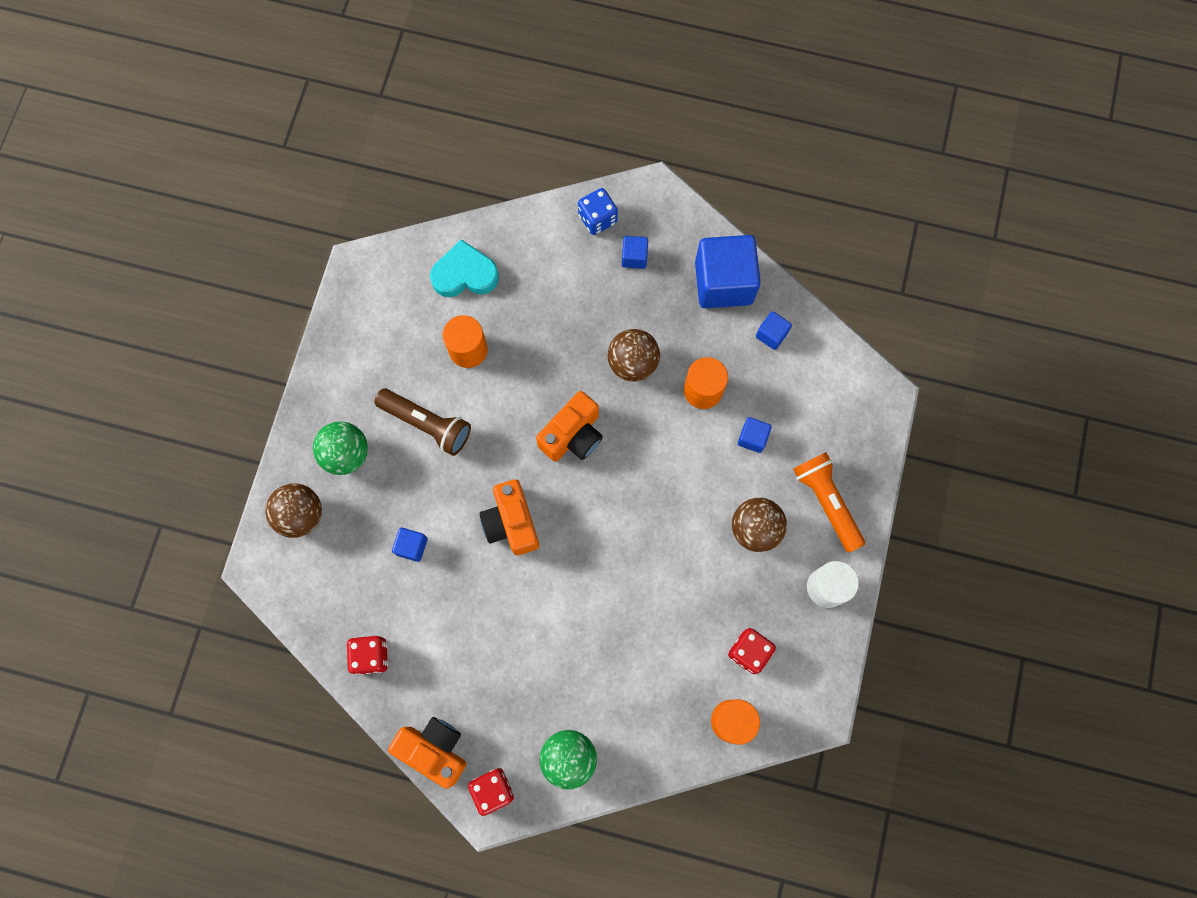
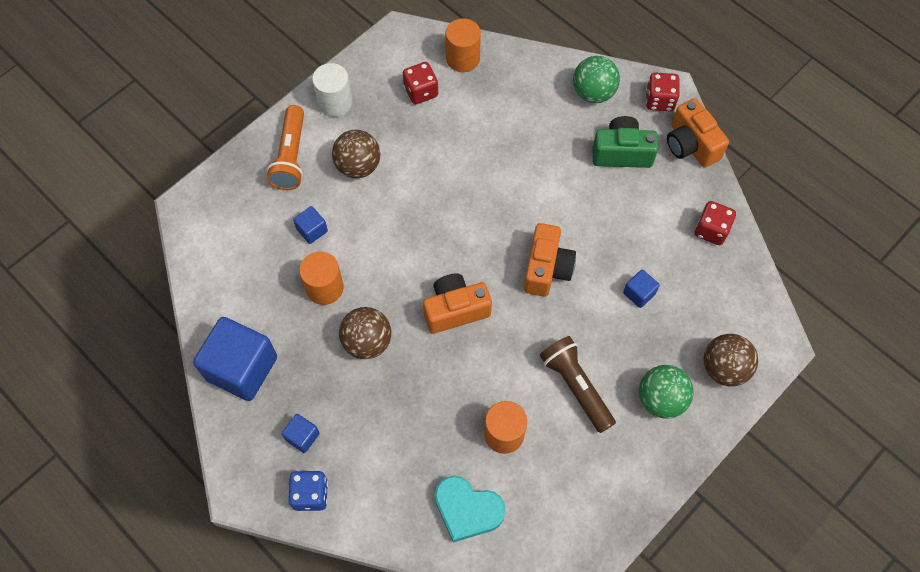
camera: 150 degrees left, 10 degrees down
(502, 697) = (621, 153): none -> green camera
(771, 335) = (236, 301): blue cube -> none

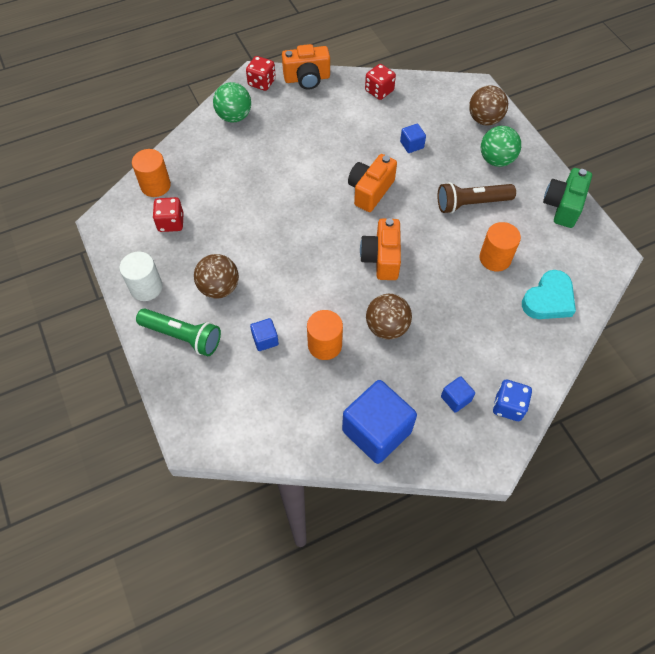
camera: 70 degrees left, 5 degrees down
(291, 156) = (182, 336): orange flashlight -> green flashlight
(546, 269) = (370, 191): orange camera -> orange camera turned 90 degrees counterclockwise
(621, 153) = (294, 117): green camera -> green camera (563, 206)

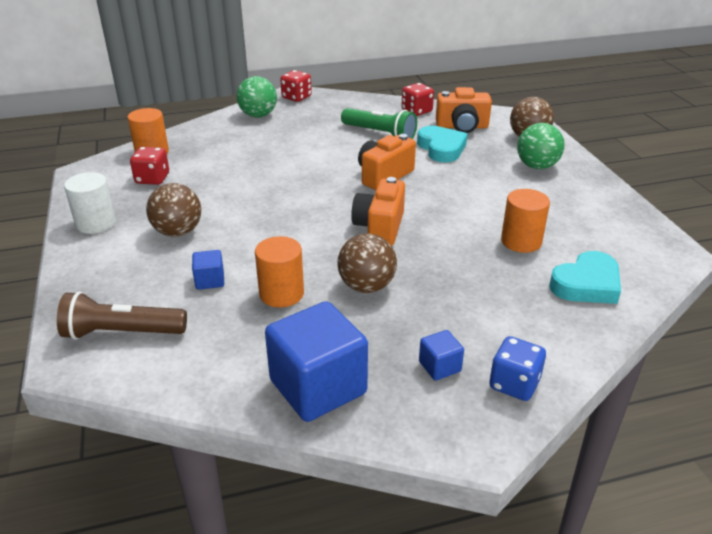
camera: 10 degrees right, 25 degrees down
(182, 336) = (113, 267): green flashlight -> green flashlight (380, 134)
(307, 78) = (344, 98): orange camera -> orange camera (462, 127)
(411, 145) = (441, 148): blue cube -> turquoise heart
(471, 203) = (500, 195): brown flashlight -> brown flashlight (122, 333)
(563, 206) = (614, 207): green camera -> none

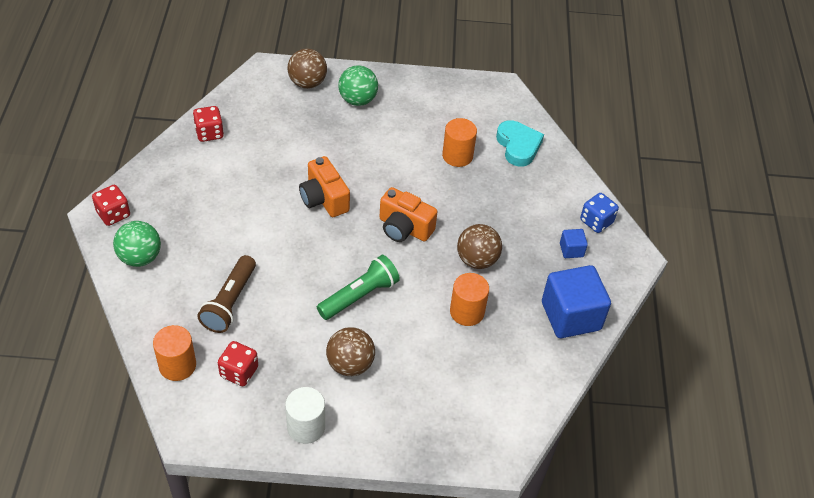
camera: 75 degrees left, 15 degrees up
(122, 333) = (478, 419): brown flashlight -> brown flashlight (230, 302)
(210, 280) = (433, 353): blue cube -> none
(380, 134) = (242, 175): green flashlight -> green flashlight (359, 296)
(441, 148) = (295, 144): turquoise heart -> none
(462, 127) = (262, 115): orange camera -> none

